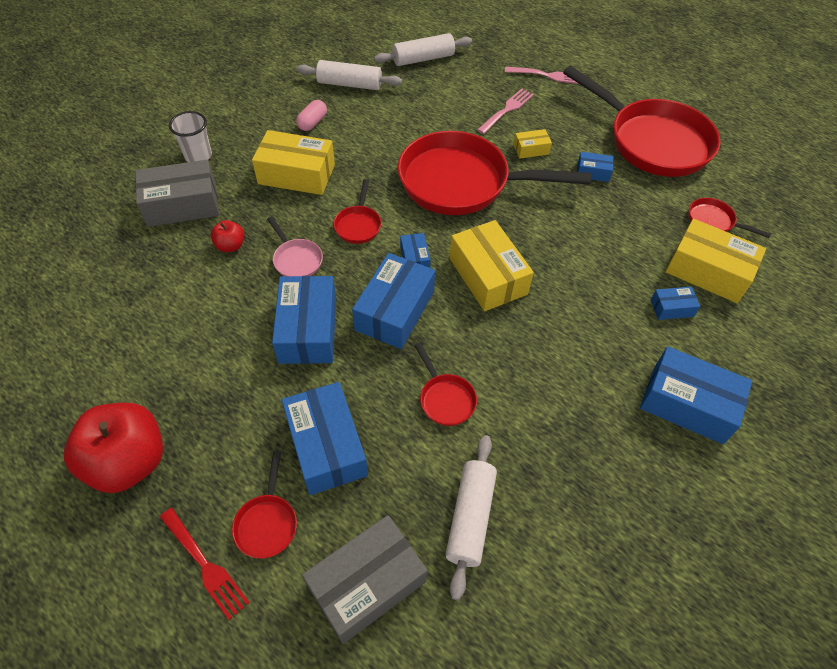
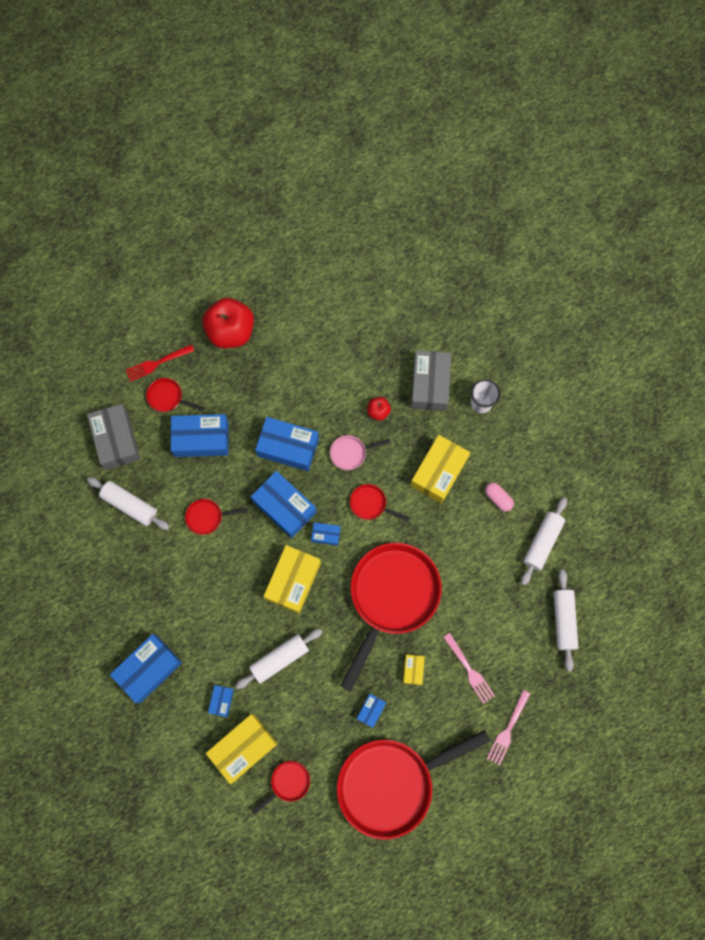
camera: 110 degrees right, 20 degrees up
(488, 276) = (293, 581): yellow box -> yellow box turned 60 degrees counterclockwise
(587, 264) = (279, 659): none -> white rolling pin

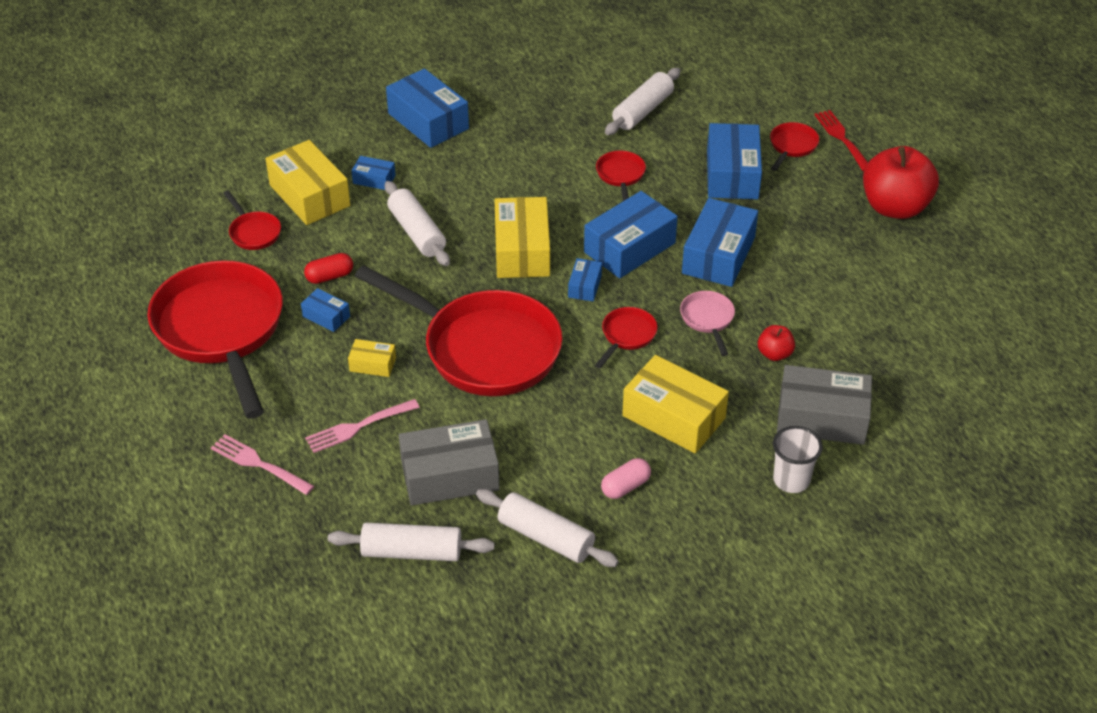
camera: 95 degrees right, 30 degrees down
(116, 440) = (731, 102): grey box -> grey box (450, 475)
(293, 581) = (522, 250): yellow box -> yellow box turned 60 degrees clockwise
(331, 715) = (329, 276): none -> red capsule

